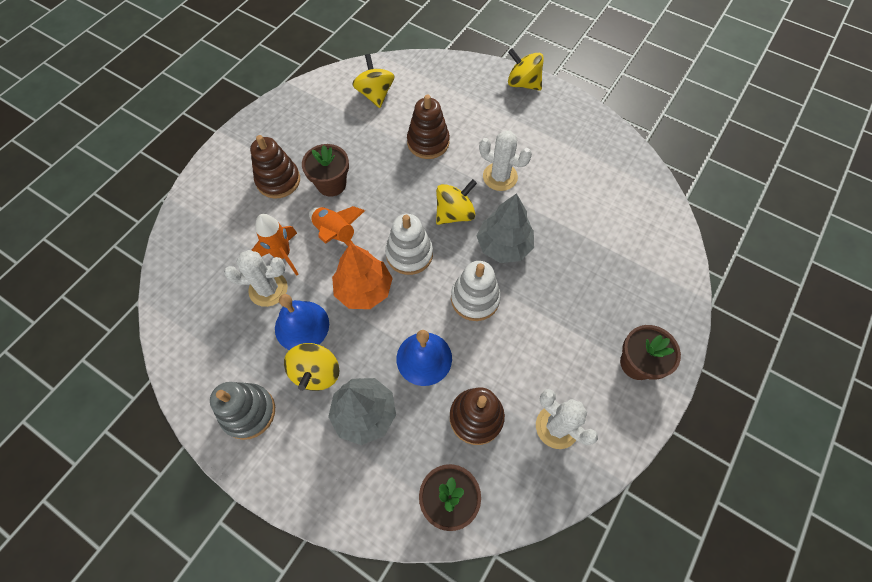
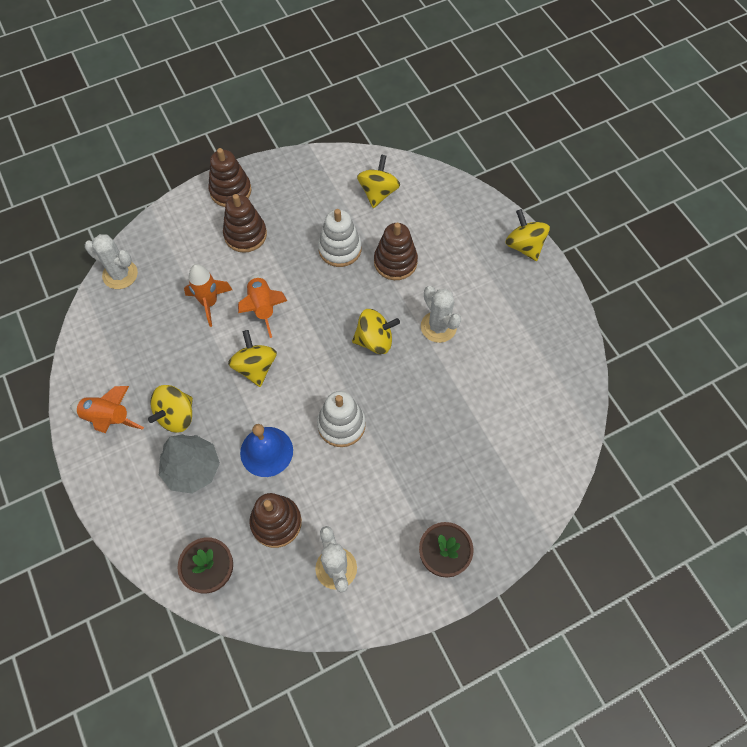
camera: 30 degrees right, 0 degrees up
(239, 150) = (230, 191): none -> brown stacking toy
(248, 412) = (108, 418): grey stacking toy -> orange rocket
(268, 289) = (181, 326): white cactus -> white cactus (120, 274)
(302, 326) = (188, 371): blue bell -> none
(331, 184) = (287, 260): brown flower pot -> none
(364, 289) = (255, 367): orange tree -> yellow spinning top
(409, 254) = (312, 356): white stacking toy -> white stacking toy (340, 249)
(503, 246) = (398, 392): grey tree -> none

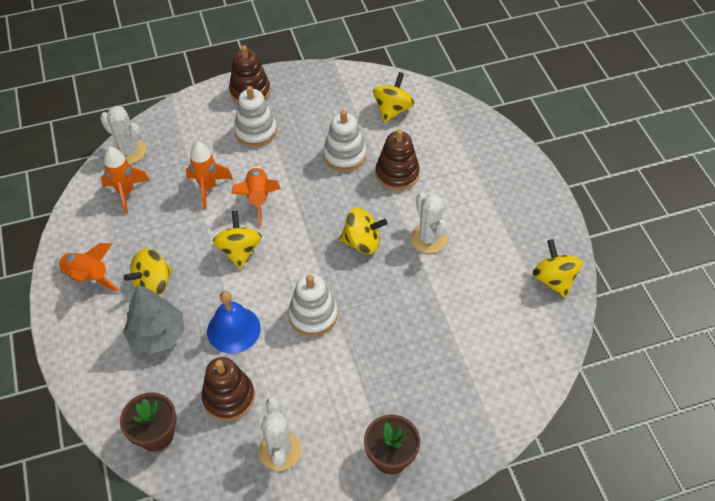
camera: 10 degrees right, 10 degrees down
(127, 320) = (126, 192): none -> orange rocket
(245, 235) = (256, 131): brown stacking toy -> white stacking toy
(524, 246) = (529, 175): yellow spinning top -> yellow spinning top (553, 280)

